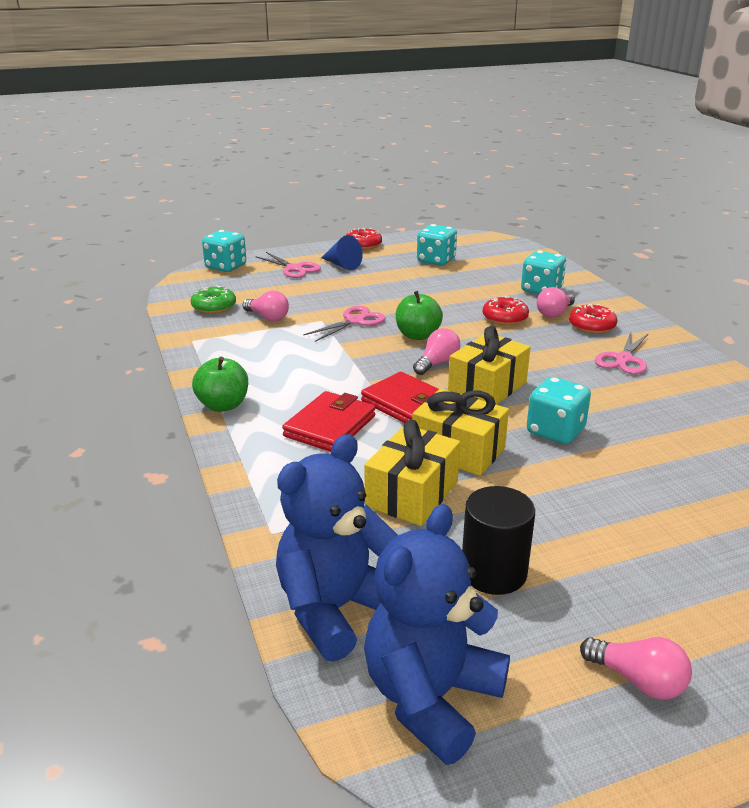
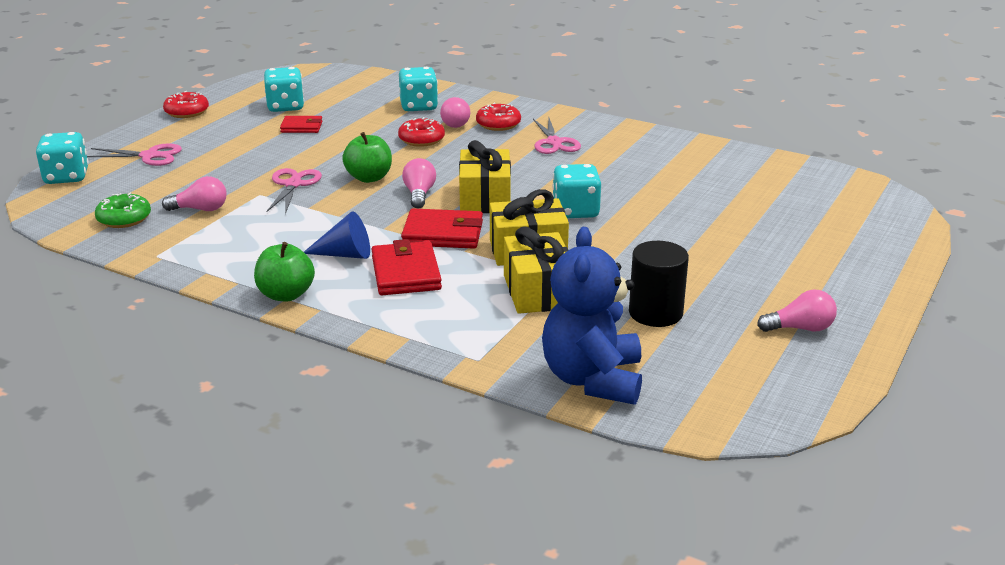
camera: 40 degrees left, 0 degrees up
(342, 265) = (196, 138): blue cone -> blue cone (345, 254)
(425, 279) = (301, 127): none -> red wallet
(431, 697) = (712, 392): blue teddy bear -> none

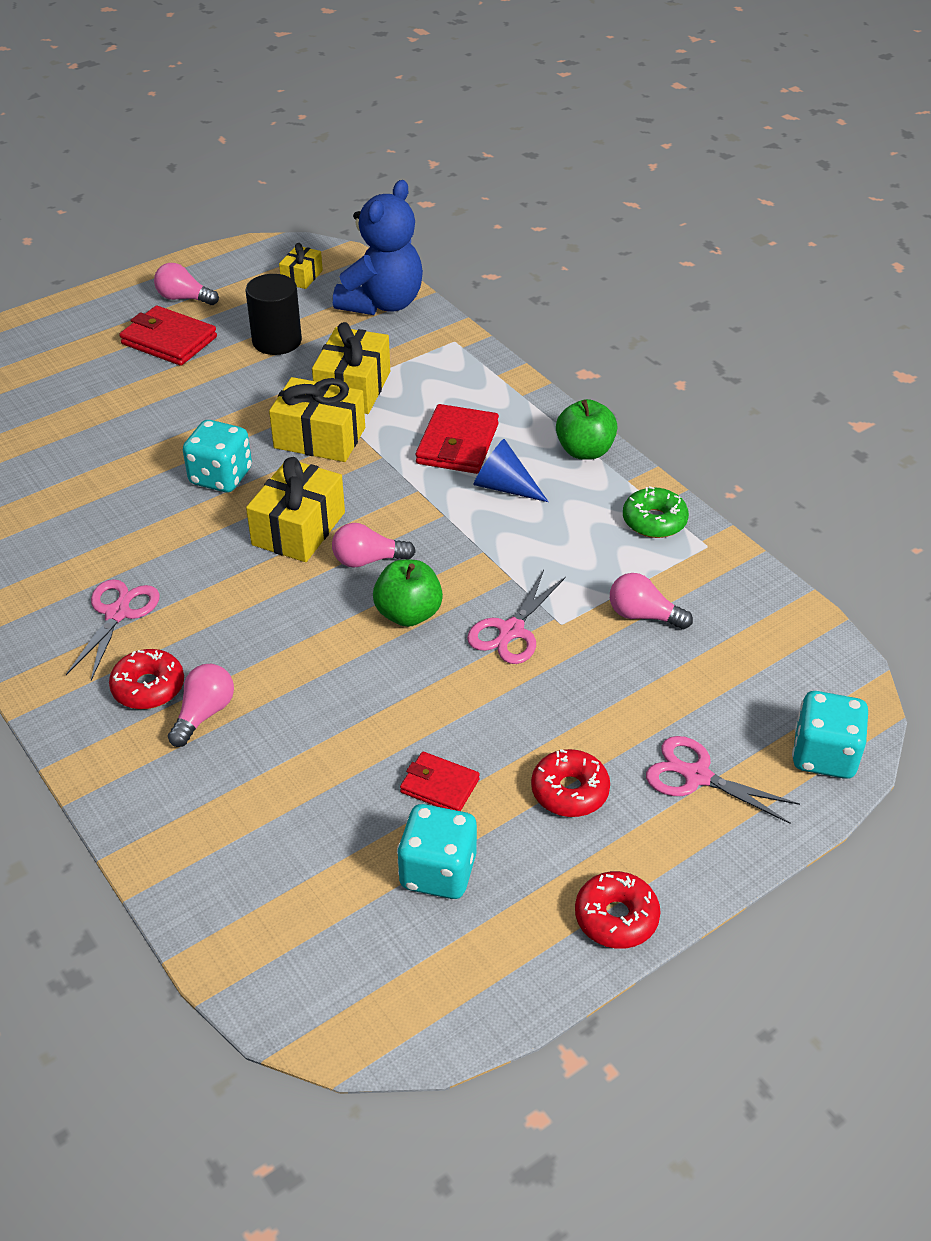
camera: 155 degrees left, 15 degrees up
(124, 219) = (741, 626): green donut -> green donut (654, 521)
(418, 106) = (222, 788): turquoise dice -> none
(419, 194) = (368, 560): pink light bulb -> pink light bulb turned 60 degrees clockwise
(421, 139) = (284, 683): red donut -> red donut (569, 791)
(443, 234) = (386, 486): red wallet -> red wallet (169, 340)
(715, 386) = (301, 277): none -> yellow gift

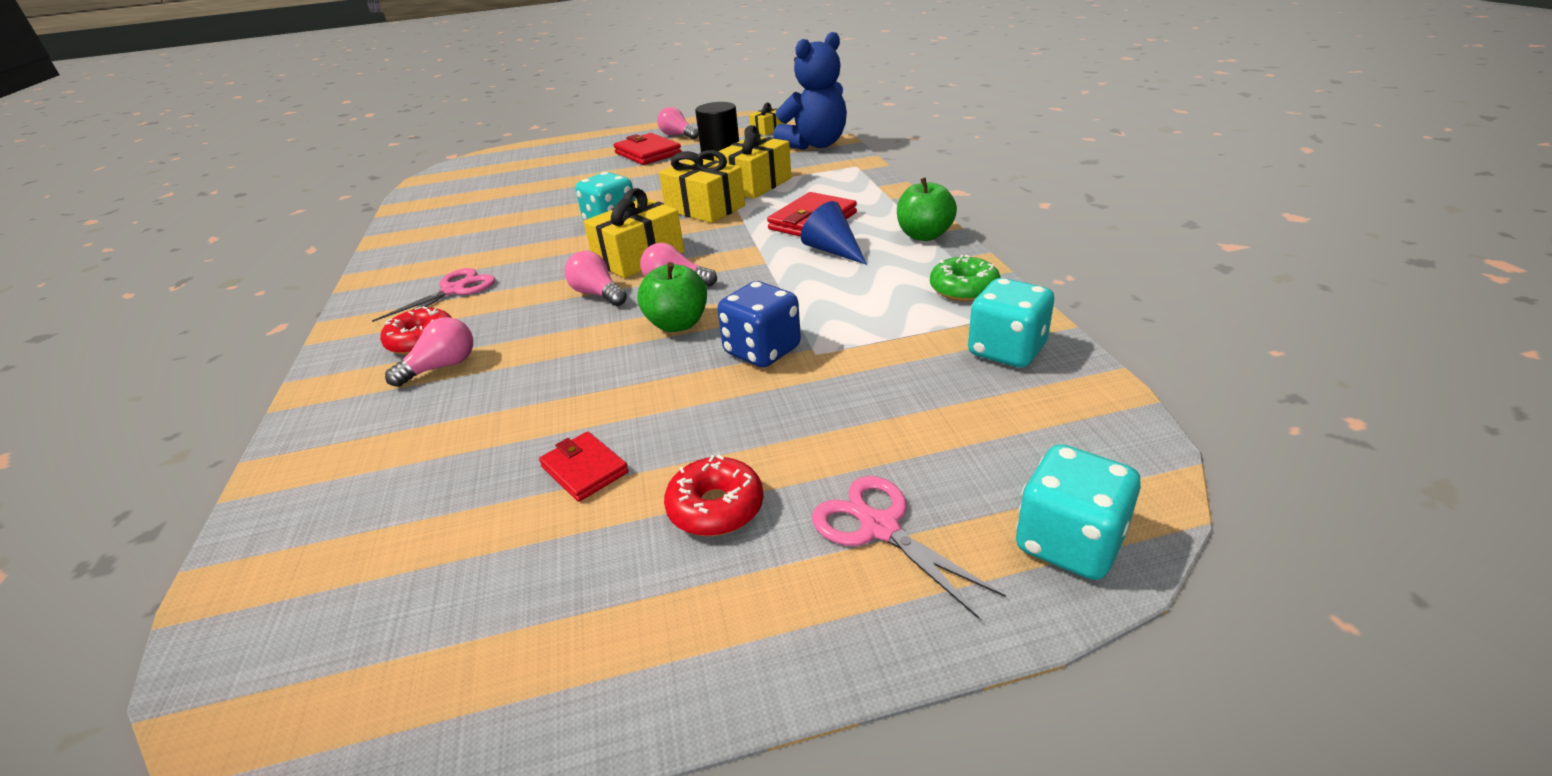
camera: 25 degrees right, 10 degrees down
(438, 872) = (508, 556): turquoise dice -> turquoise dice (1006, 351)
(511, 631) = (762, 351): pink scissors -> blue dice
(616, 917) = (666, 677): red donut -> none
(643, 615) = (907, 360): pink light bulb -> pink light bulb (597, 294)

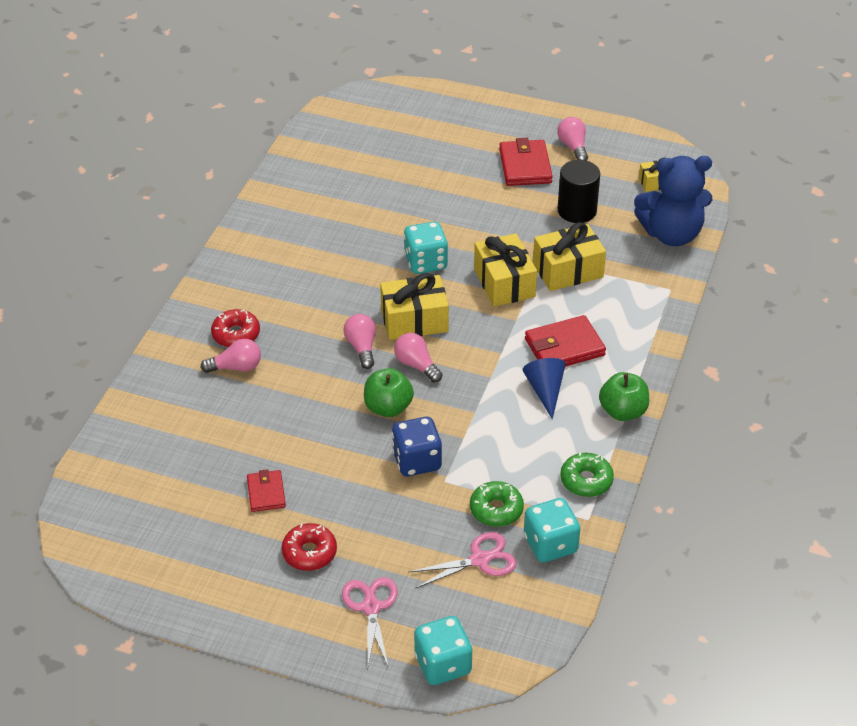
camera: 30 degrees right, 10 degrees up
(453, 290) = (277, 289): pink scissors -> pink scissors (479, 560)
(906, 350) = (496, 510): none -> green donut

